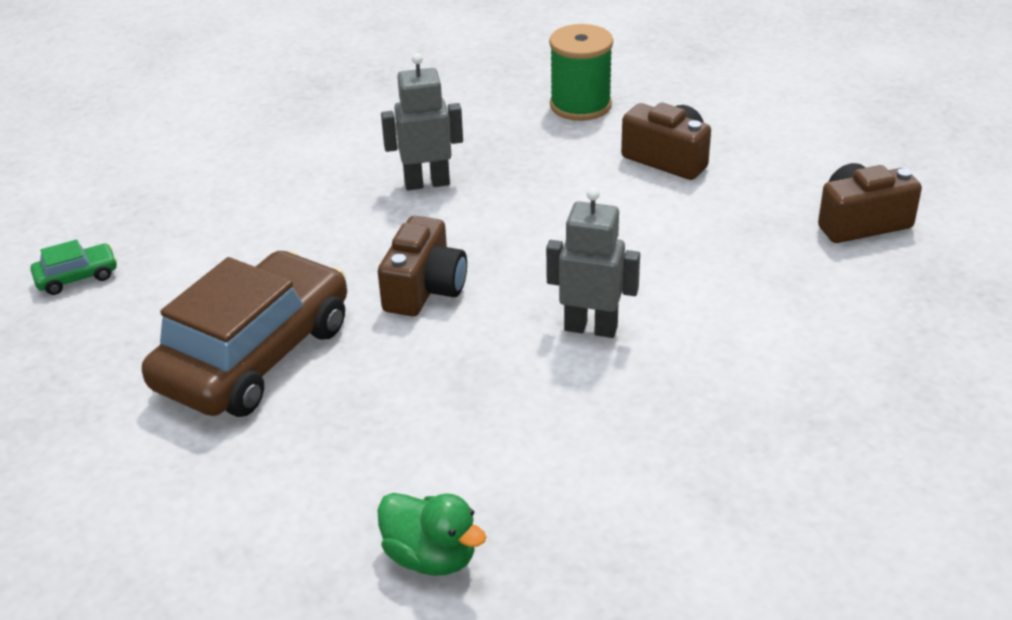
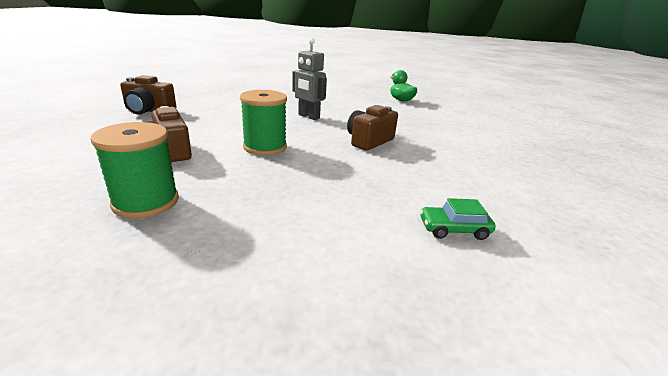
camera: 160 degrees left, 10 degrees down
(77, 277) = (589, 197): green car -> green car (453, 229)
(254, 356) = (458, 142): brown car -> none
(427, 183) = (331, 183): grey robot -> none
(566, 211) = (265, 147): none -> green spool

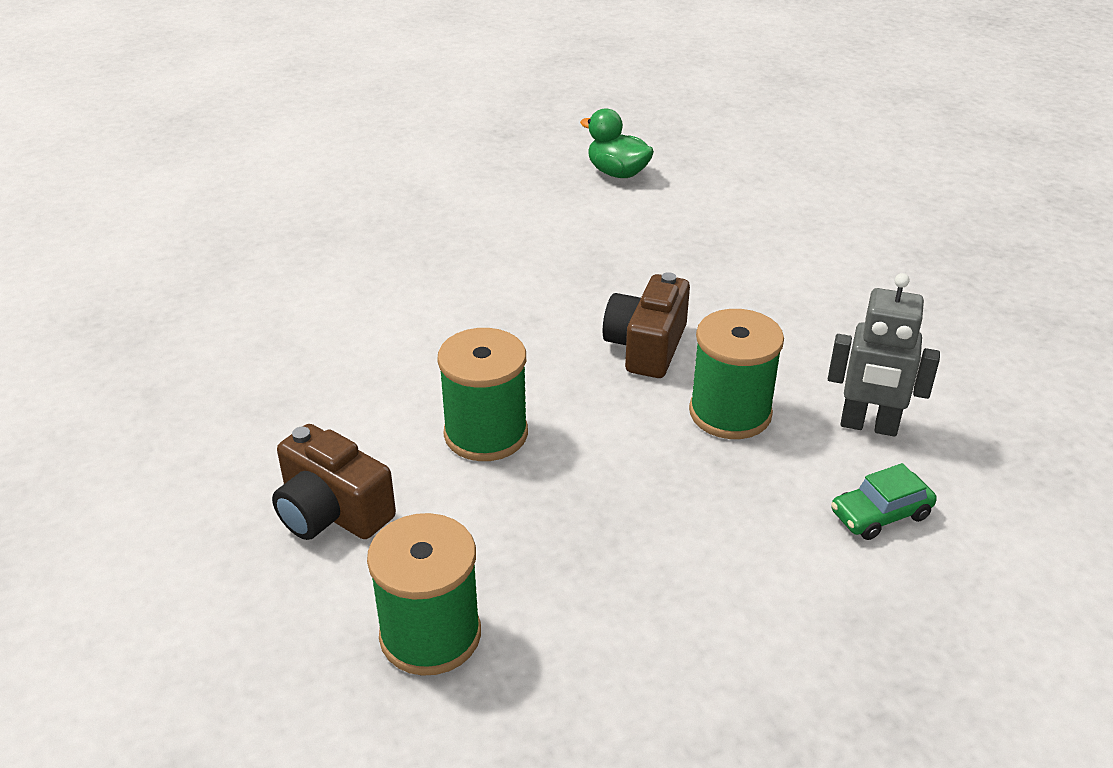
camera: 20 degrees left, 10 degrees up
(149, 111) = (151, 404): brown camera -> none
(308, 116) = (483, 305): grey robot -> grey robot (868, 426)
(392, 169) = (730, 413): none -> green spool

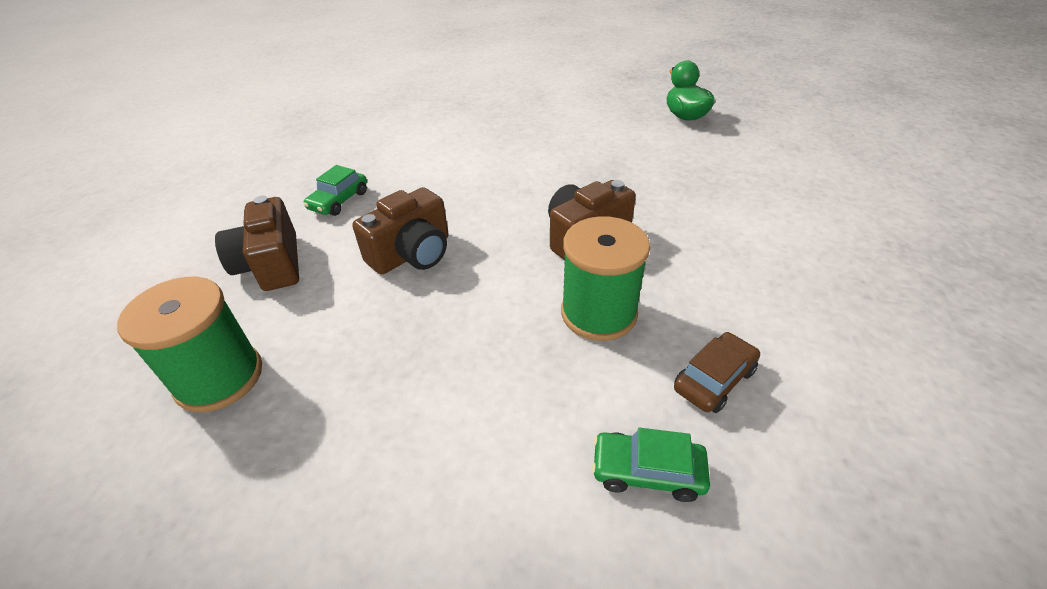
camera: 35 degrees right, 5 degrees up
(319, 412) = (339, 201): none -> green car
(486, 433) = (412, 254): green spool -> brown camera
(868, 426) = (714, 379): grey robot -> brown car

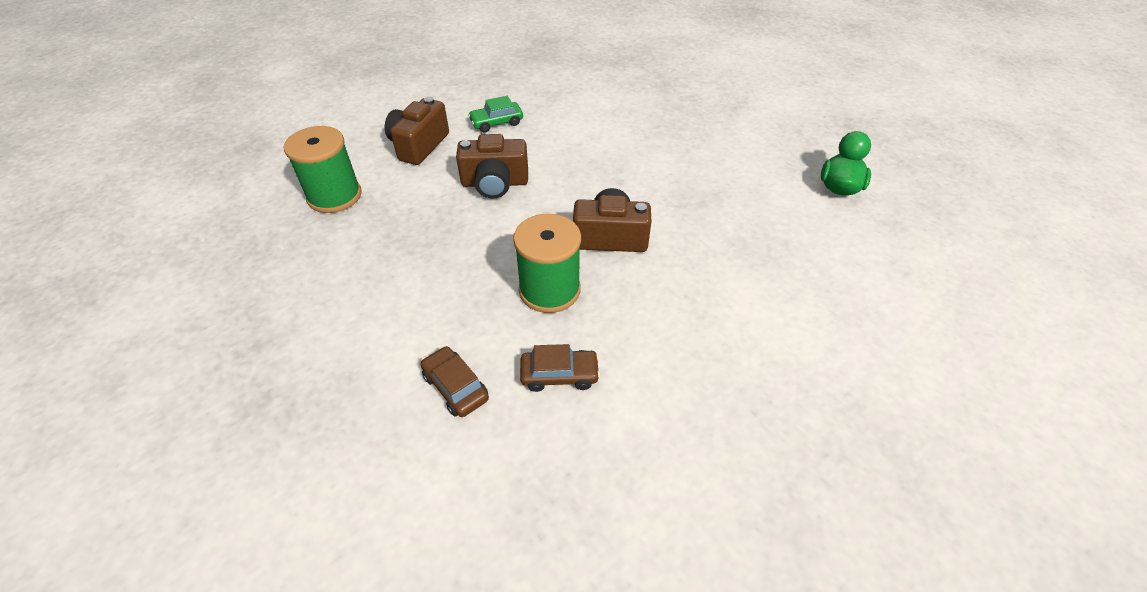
camera: 40 degrees right, 5 degrees up
(647, 471) = (455, 387): green car -> brown car

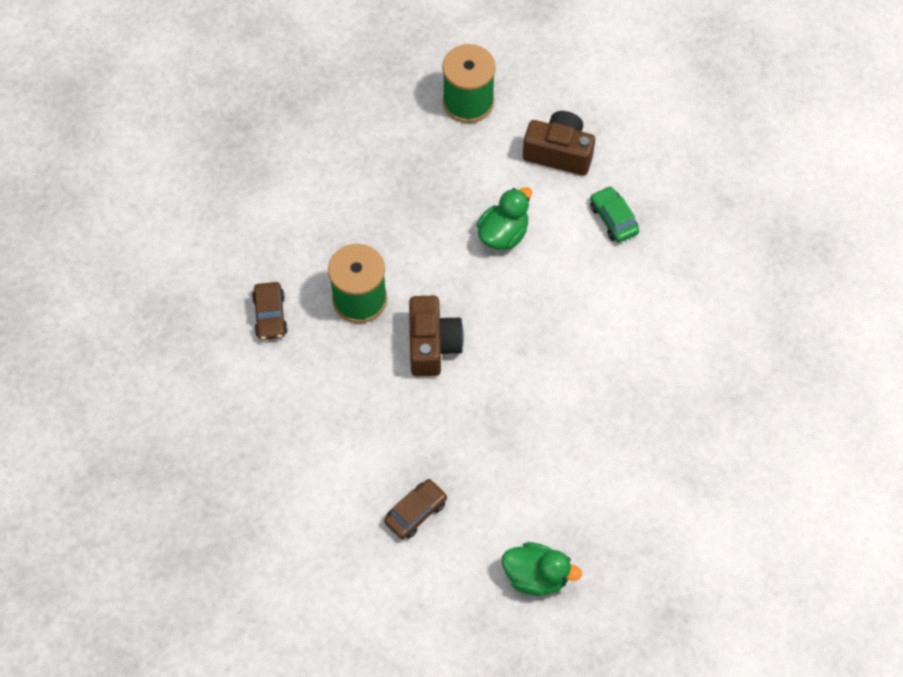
camera: 85 degrees right, 15 degrees up
(455, 387) = (256, 246): brown car -> brown car (416, 512)
(495, 183) = (503, 234): brown camera -> green duck

